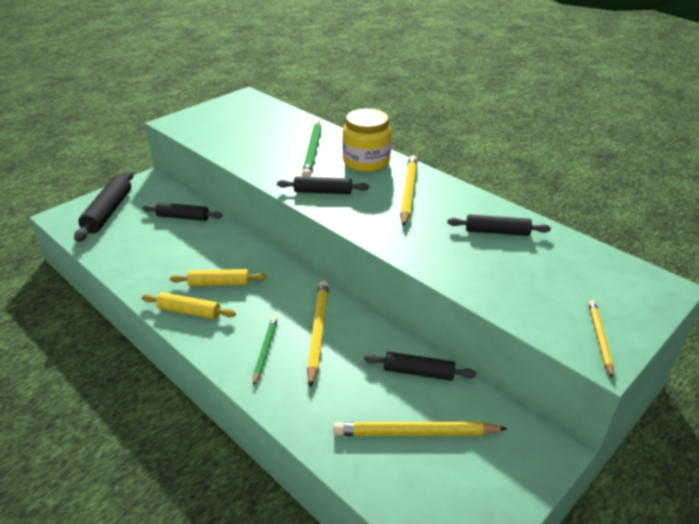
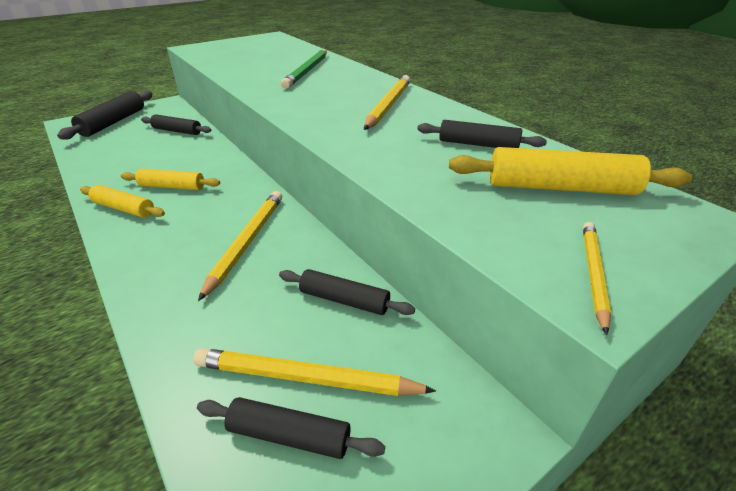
camera: 10 degrees right, 0 degrees up
(265, 350) = (176, 255): green pencil -> none
(323, 192) = (295, 99): black rolling pin -> black rolling pin (289, 435)
(366, 162) = (356, 81): yellow jar -> none
(567, 269) = (560, 187): none -> yellow rolling pin

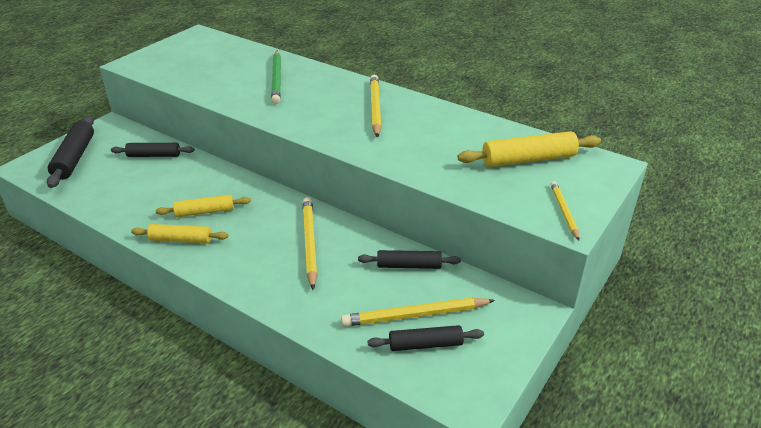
camera: 20 degrees left, 0 degrees up
(478, 144) = (462, 134): black rolling pin -> none

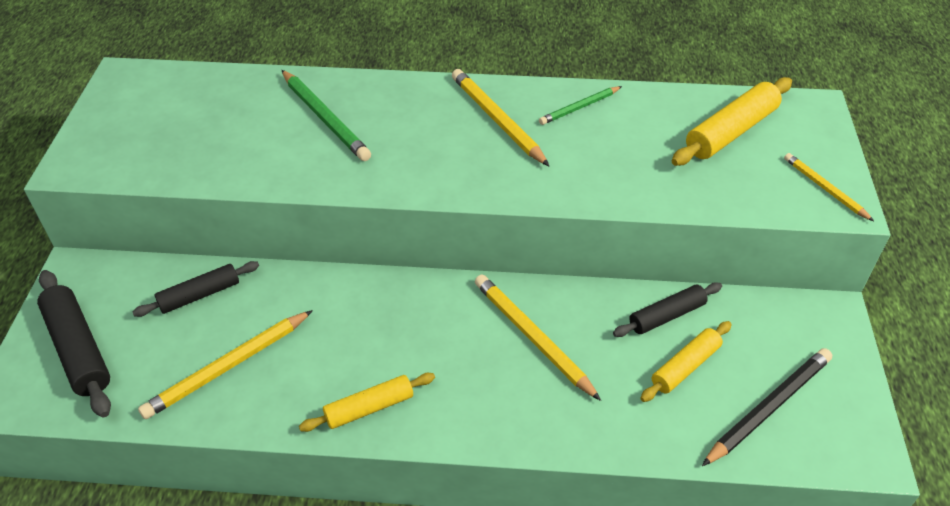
camera: 30 degrees left, 10 degrees up
(205, 212) = (360, 352): yellow rolling pin -> yellow rolling pin (685, 366)
(415, 315) = (728, 376): yellow pencil -> yellow pencil (228, 367)
(425, 344) = (768, 407): black rolling pin -> black pencil
(435, 117) = (579, 107): none -> green pencil

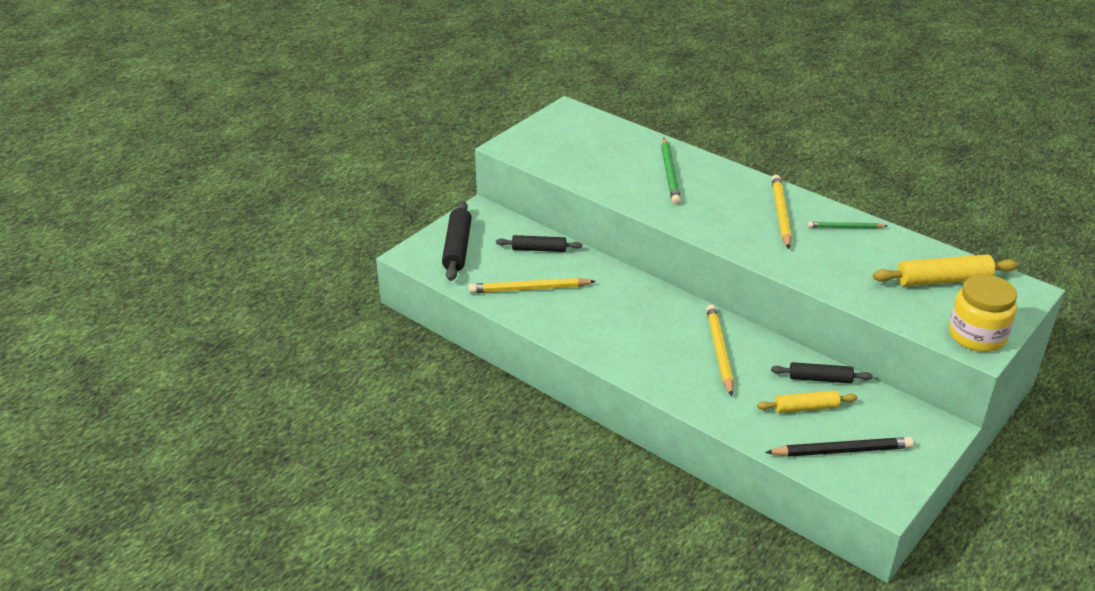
camera: 35 degrees right, 10 degrees down
(369, 408) = (592, 341): yellow rolling pin -> none
(824, 188) = (977, 335): yellow pencil -> yellow jar

